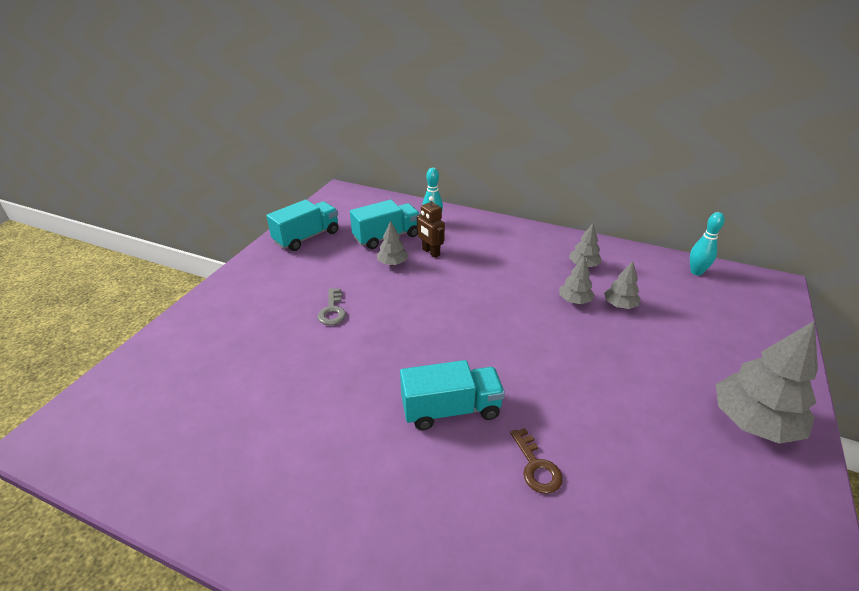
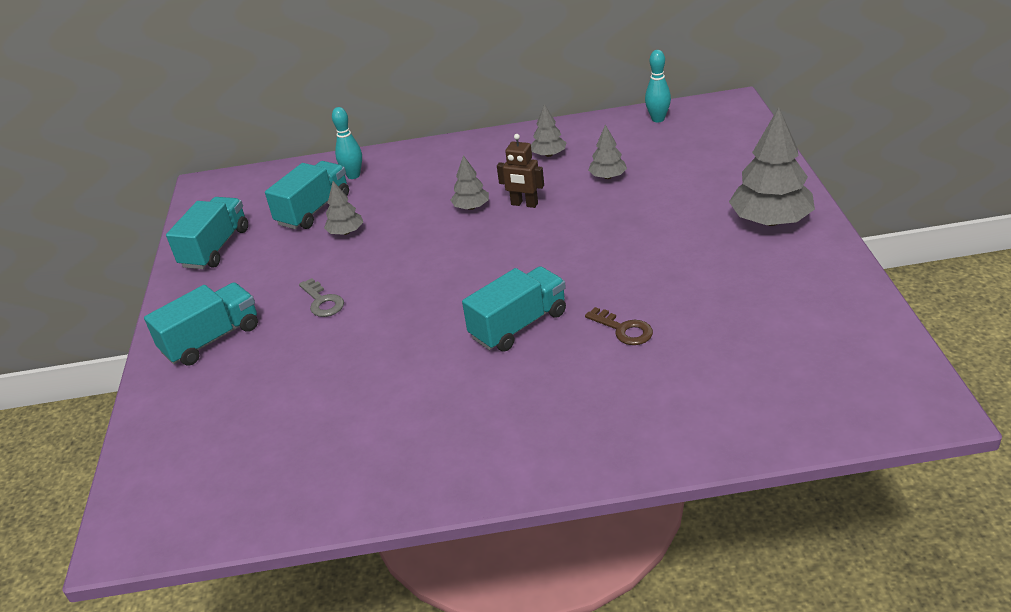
camera: 25 degrees left, 0 degrees up
(243, 304) = (211, 339): none -> turquoise truck
(430, 252) = (379, 205): brown robot -> brown robot (524, 204)
(574, 300) = (563, 190): grey tree -> grey tree (471, 207)

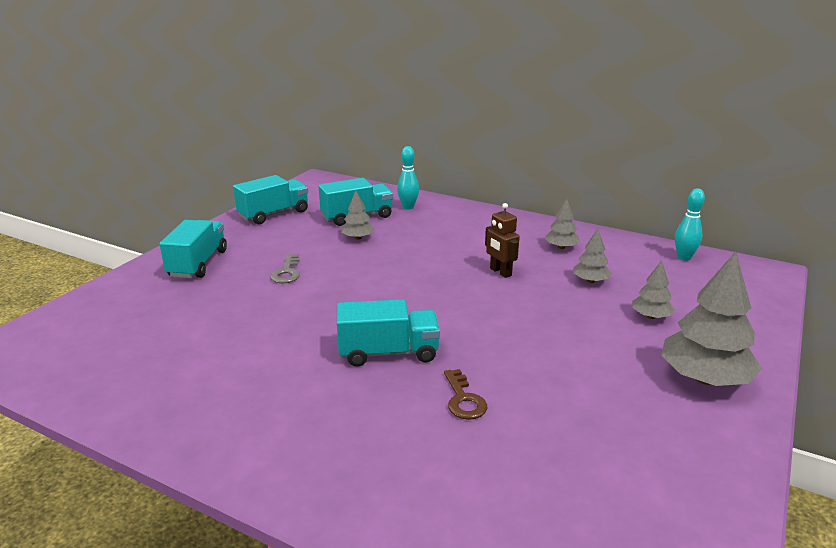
camera: 30 degrees right, 10 degrees down
(211, 339) = (198, 263): turquoise truck -> turquoise truck turned 75 degrees counterclockwise
(471, 207) = (459, 258): grey tree -> grey tree (650, 316)

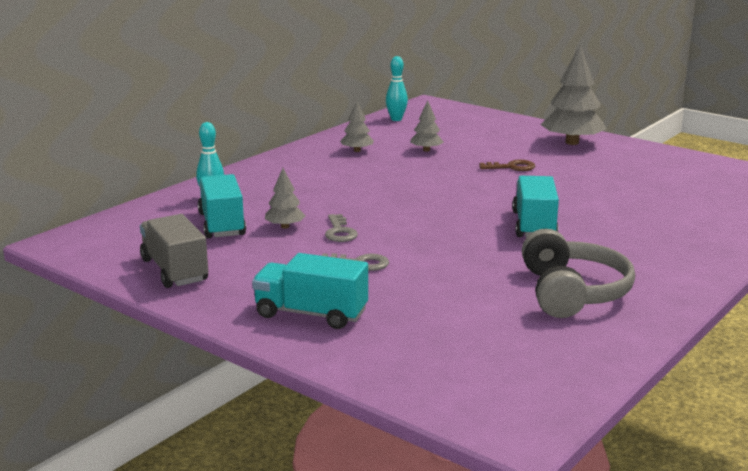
camera: 80 degrees left, 5 degrees down
(219, 378) = (572, 292): none -> grey headphones
(274, 214) = (174, 270): turquoise truck -> grey truck
(351, 259) = (340, 232): none -> grey key
(463, 399) = (600, 206): brown key -> brown key (512, 167)
(500, 272) = (398, 176): brown robot -> none
(650, 316) = (489, 142): grey tree -> none

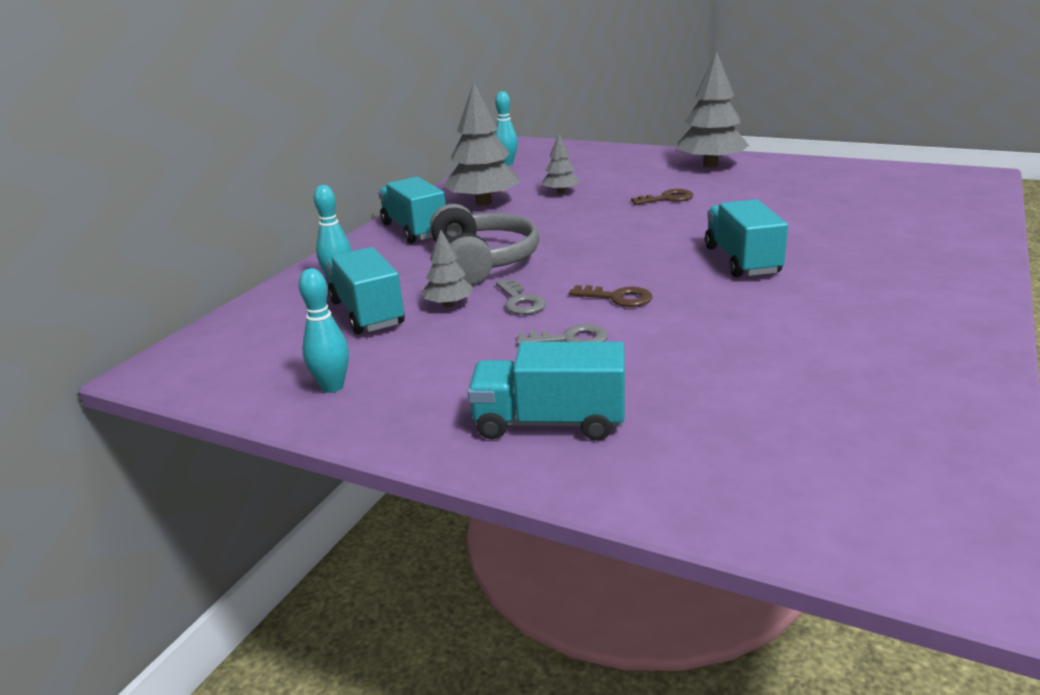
camera: 10 degrees left, 5 degrees up
(174, 270) = (332, 387): grey truck -> turquoise bowling pin
(289, 166) = (414, 230): none -> turquoise truck
(357, 150) = (483, 202): grey tree -> grey tree, size x1.95
(415, 239) = (618, 298): none -> brown key
(572, 292) = (853, 338): grey headphones -> grey headphones (482, 261)

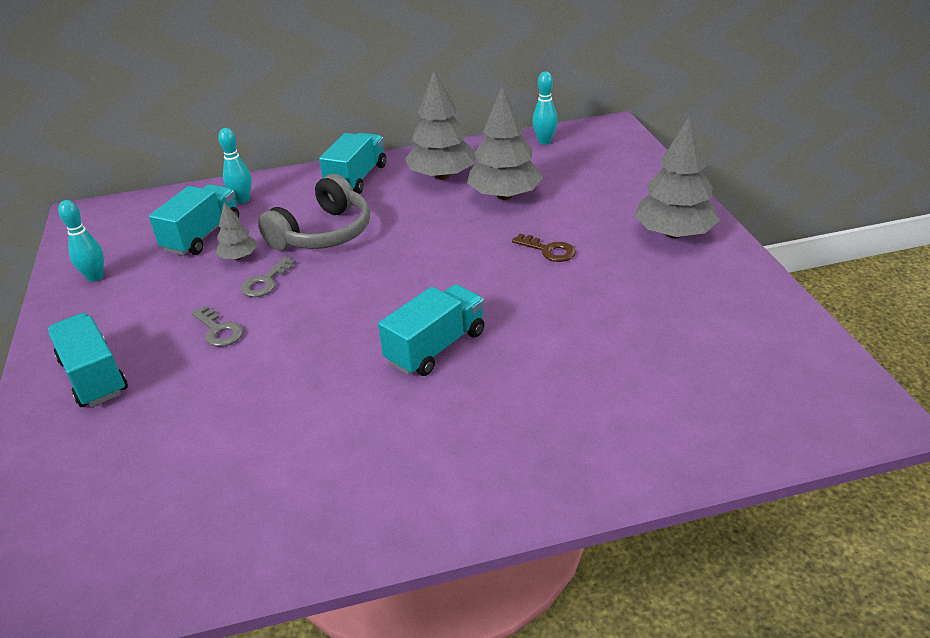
camera: 50 degrees right, 10 degrees up
(561, 192) = (505, 196): grey tree -> grey tree, size x1.95
(618, 298) = (306, 319): brown key -> none

